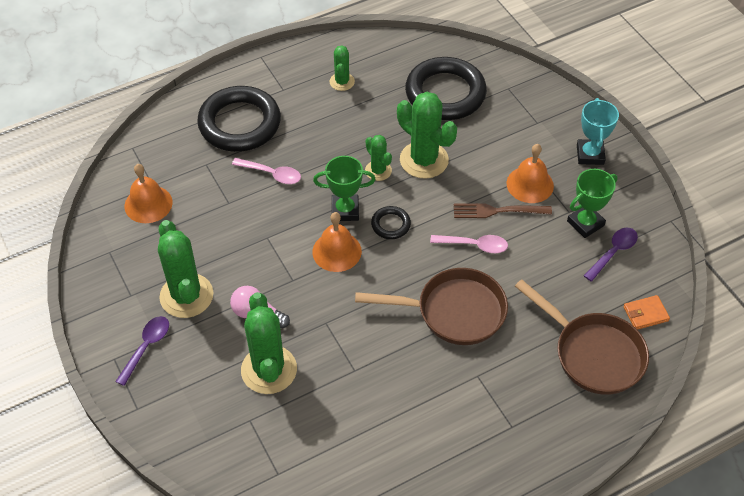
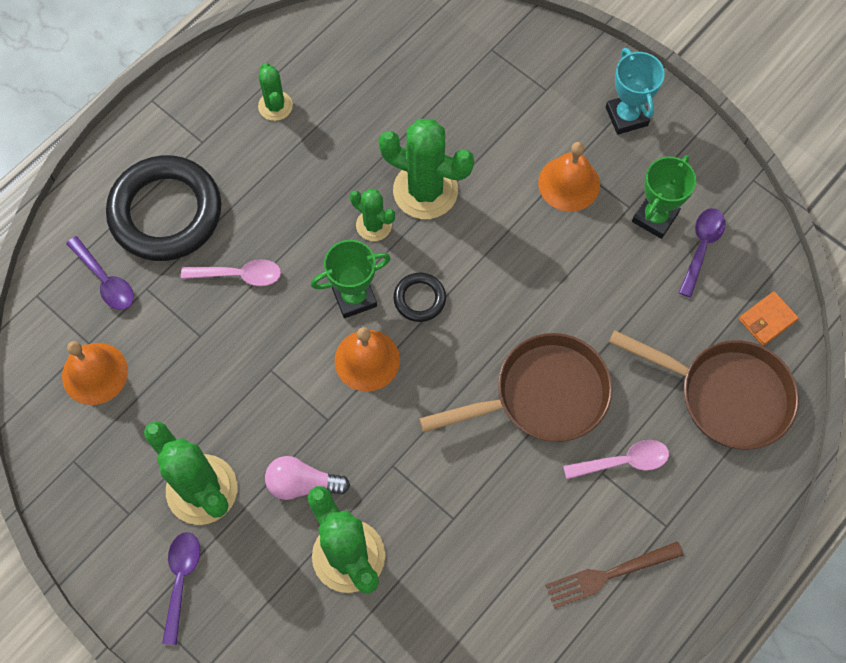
camera: 20 degrees left, 15 degrees up
(181, 151) = (105, 280): none -> purple spoon
(445, 93) = (415, 82): black ring -> none
(474, 245) = (533, 294): pink spoon -> pink spoon (623, 461)
(498, 211) = (544, 235): brown fork -> brown fork (609, 574)

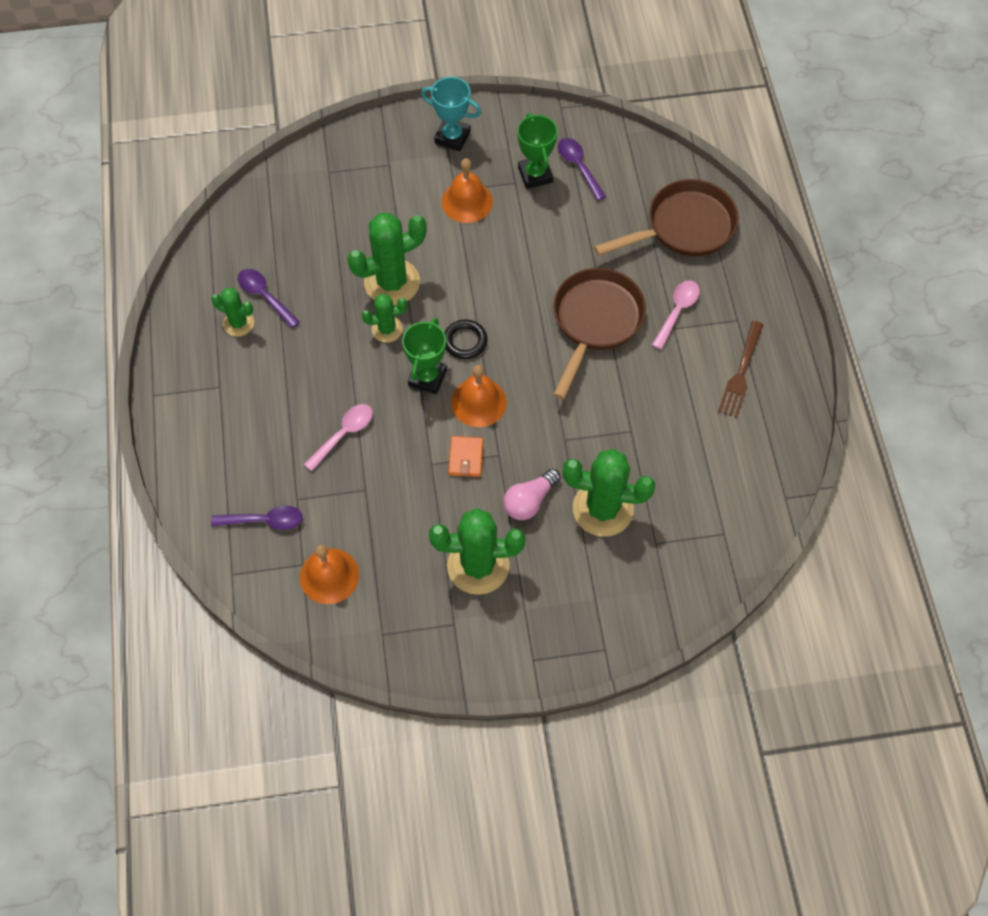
camera: 50 degrees left, 5 degrees down
(166, 212) = (251, 447): black ring -> none
(181, 580) = (530, 622): purple spoon -> purple spoon (265, 296)
(767, 320) = (656, 170): orange wallet -> orange wallet (466, 458)

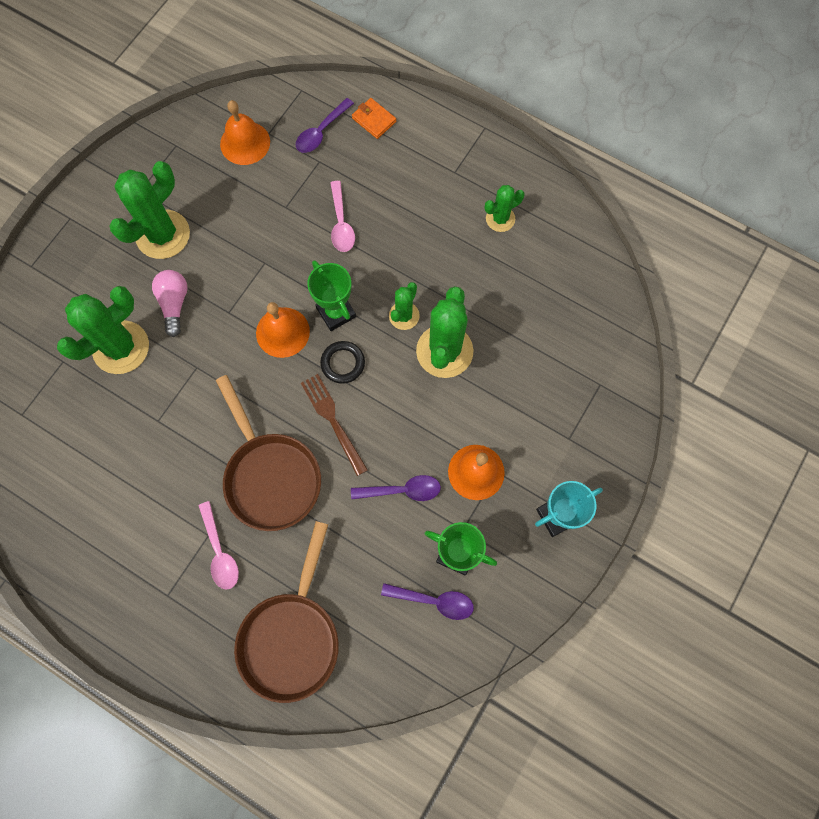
camera: 130 degrees right, 10 degrees up
(265, 296) = (510, 252): purple spoon -> purple spoon (402, 490)
(466, 458) = (247, 288): orange wallet -> orange wallet (374, 120)
(741, 372) = (122, 551): brown fork -> brown fork (333, 421)

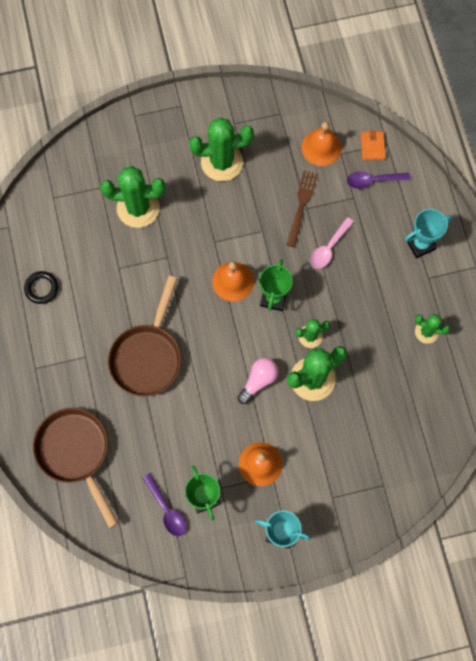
camera: 45 degrees right, 0 degrees up
(174, 304) = (190, 209): pink light bulb -> pink light bulb (258, 381)
(220, 552) = (83, 371): pink spoon -> none
(292, 636) = (76, 453): brown pan -> brown pan turned 90 degrees clockwise
(333, 421) = (211, 358): brown fork -> brown fork (301, 205)
(343, 363) = (248, 331): black ring -> black ring (41, 288)
(374, 120) = (412, 201): orange wallet -> orange wallet (372, 146)
(402, 490) = (210, 433): purple spoon -> none
(418, 150) = (420, 244): none -> turquoise trophy

